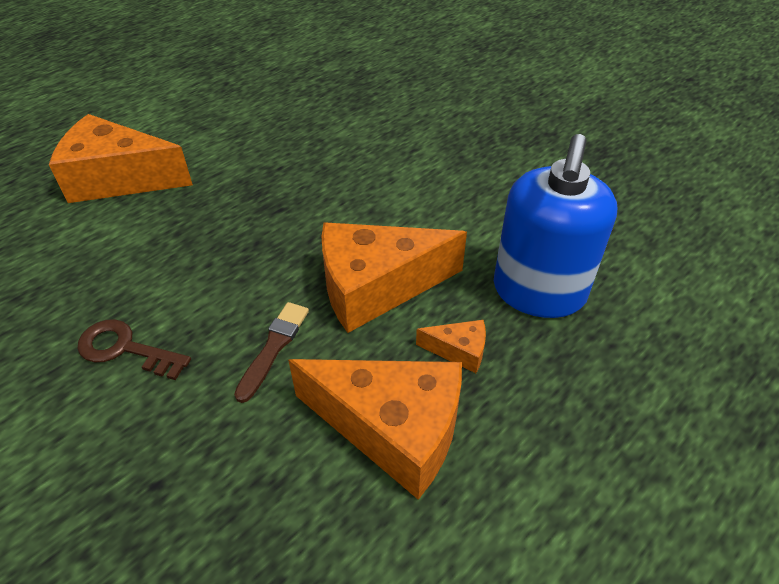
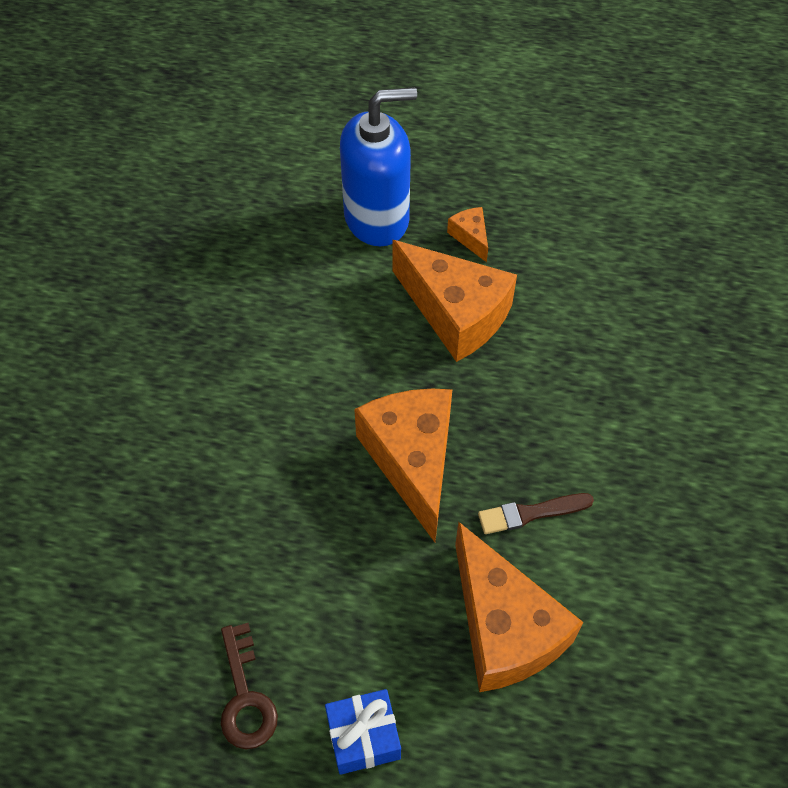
camera: 125 degrees left, 10 degrees up
(125, 349) = (651, 430): brown key -> brown key (245, 697)
(146, 105) = (363, 737): none -> blue gift
(273, 347) = (563, 339): brown brush -> brown brush (531, 513)
(393, 430) = (559, 240): orange cheese -> orange cheese (412, 460)

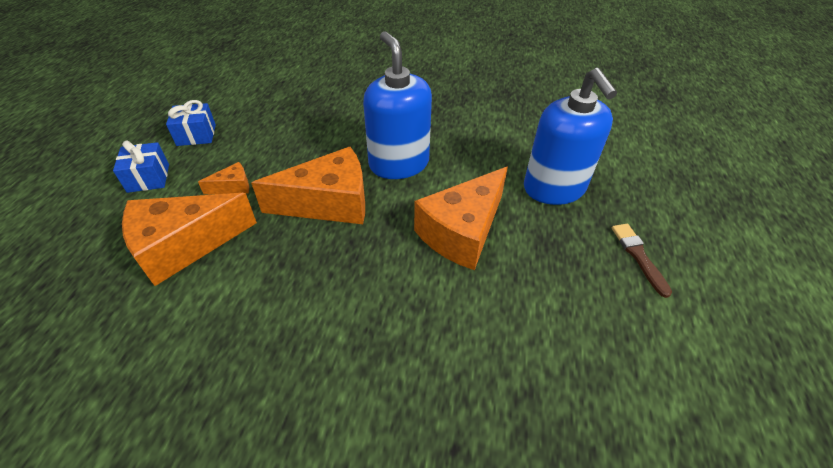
camera: 90 degrees right, 10 degrees down
(245, 697) = (196, 135): brown key -> blue gift
(329, 382) = (399, 164): none -> blue soap dispenser
(470, 237) = (548, 245): orange cheese -> orange cheese (233, 187)
(531, 513) = (268, 268): brown brush -> brown brush (638, 256)

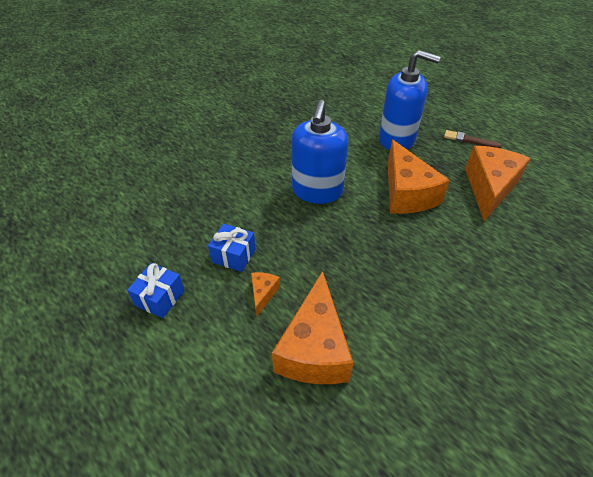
camera: 55 degrees left, 0 degrees up
(148, 178) = (195, 353): blue gift -> blue gift (233, 256)
(329, 203) = (330, 243): orange cheese -> orange cheese (489, 188)
(399, 164) = (317, 191): blue soap dispenser -> blue soap dispenser turned 90 degrees counterclockwise

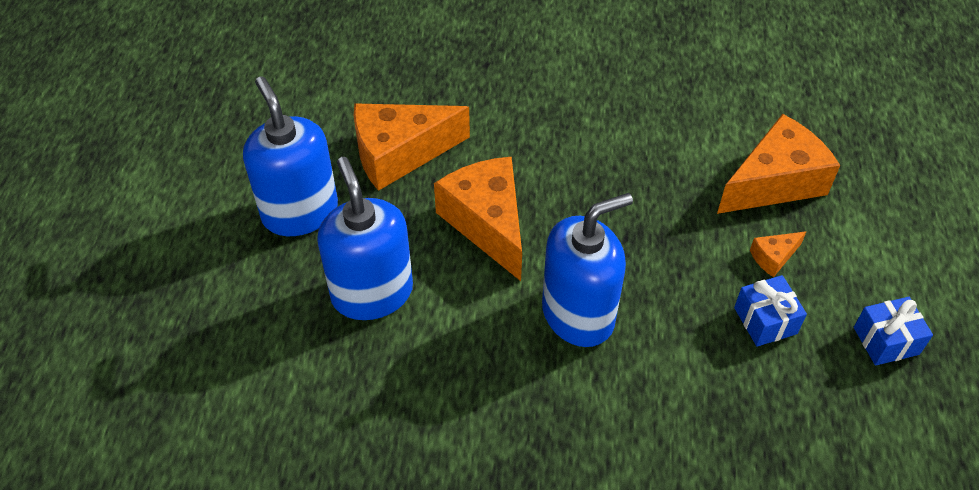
camera: 130 degrees left, 5 degrees up
(406, 193) = (487, 223): orange cheese -> orange cheese turned 60 degrees counterclockwise
(469, 140) = (300, 212): brown brush -> blue soap dispenser

